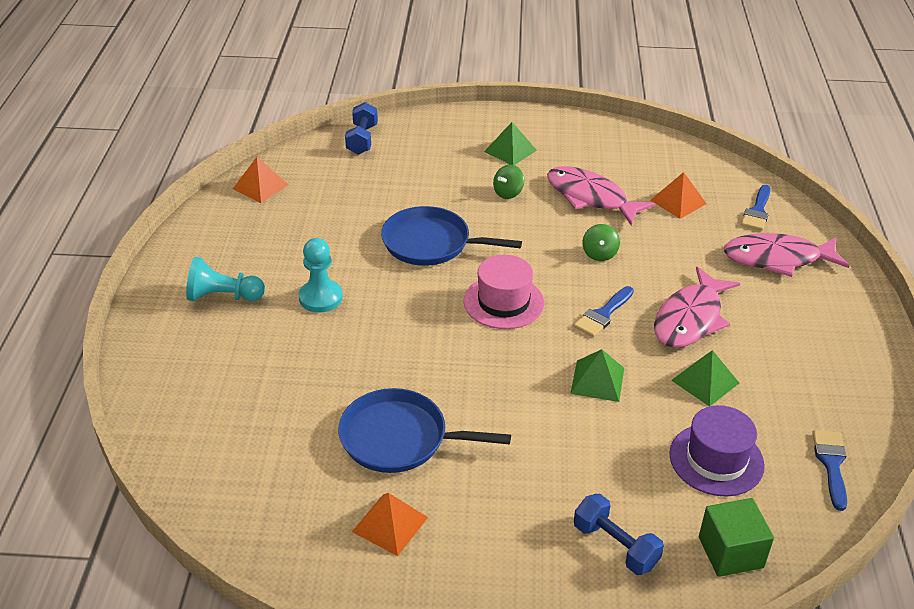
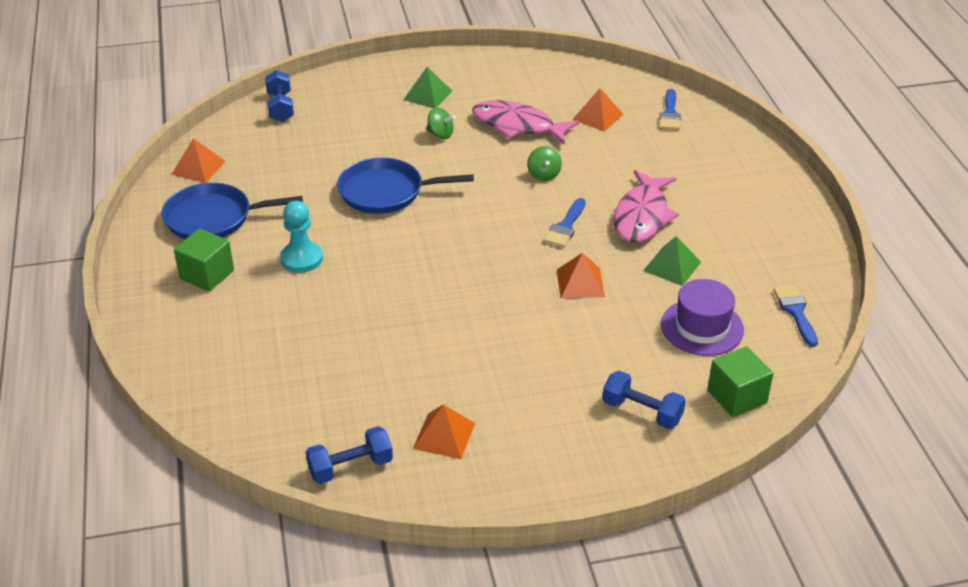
camera: 15 degrees left, 0 degrees up
(223, 296) = (207, 274): turquoise pawn -> green cube
(279, 538) = (350, 467): none -> blue dumbbell
(399, 438) = (424, 364): blue pan -> blue pan (213, 218)
(503, 302) = (473, 232): pink hat -> none
(508, 193) = (440, 134): green spinning top -> green spinning top turned 90 degrees counterclockwise
(597, 380) = (580, 283): green pyramid -> orange pyramid
(777, 259) = (700, 152): pink fish -> none

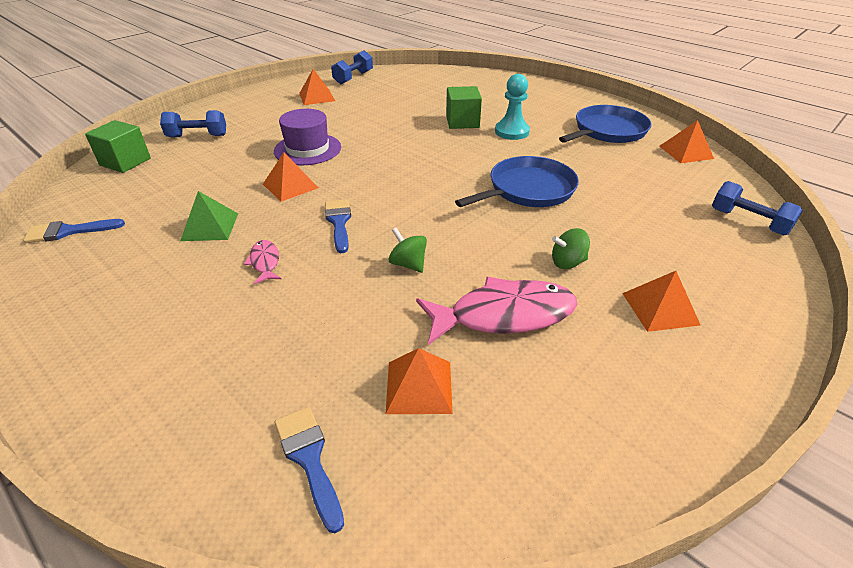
camera: 145 degrees right, 0 degrees up
(207, 274) = (550, 108): green cube -> green cube (462, 122)
(428, 95) = (660, 308): green pyramid -> orange pyramid
(642, 216) = (265, 262): pink fish -> pink fish, size x0.47
(702, 327) = (164, 191): purple hat -> purple hat (307, 149)
(795, 312) = (68, 231): blue brush -> blue brush turned 120 degrees clockwise

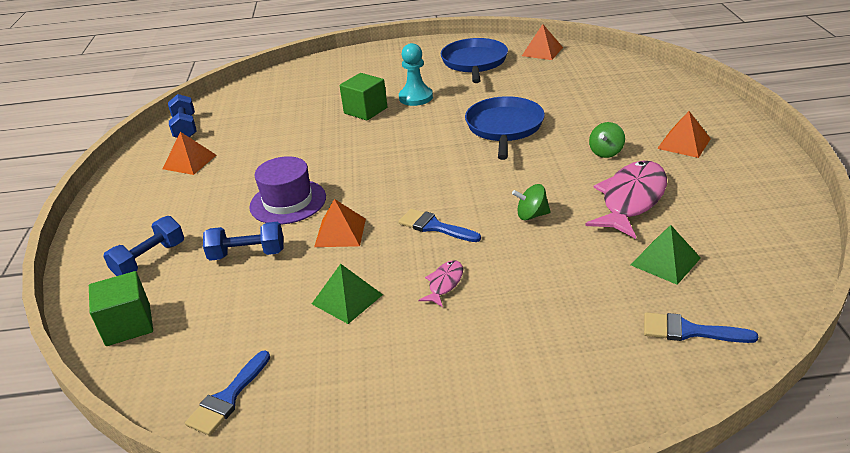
camera: 45 degrees left, 5 degrees down
(265, 262) = (444, 283): pink fish -> pink fish turned 90 degrees clockwise
(419, 387) = (665, 261): orange pyramid -> green pyramid
(748, 222) = (640, 74): blue dumbbell -> blue dumbbell (247, 254)

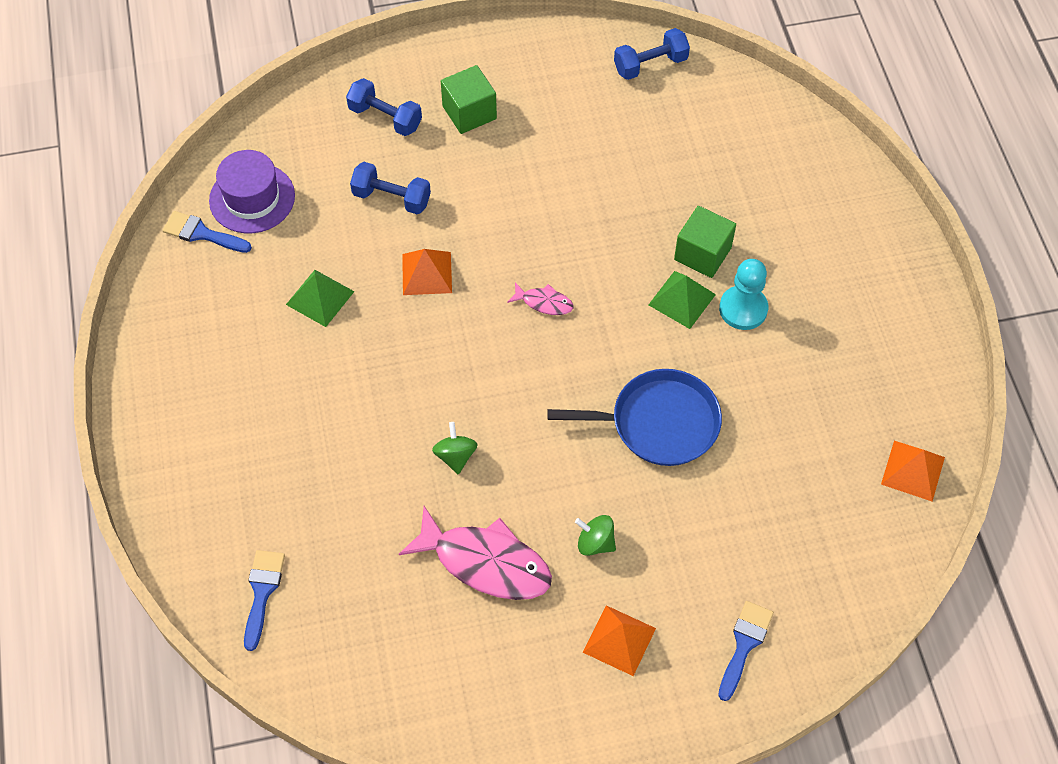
camera: 80 degrees right, 25 degrees up
(128, 325) = (292, 133): green cube -> green cube (469, 112)
(189, 162) = (569, 94): orange pyramid -> none
(247, 254) = (391, 198): blue dumbbell -> blue dumbbell turned 60 degrees counterclockwise
(288, 202) = (485, 212): purple hat -> purple hat (252, 198)
(434, 226) = (435, 360): blue brush -> blue brush (744, 644)
(444, 283) = (340, 378): pink fish -> pink fish (544, 302)
(474, 62) = (864, 375): blue pan -> none
(665, 261) = (369, 585): green pyramid -> green pyramid (682, 299)

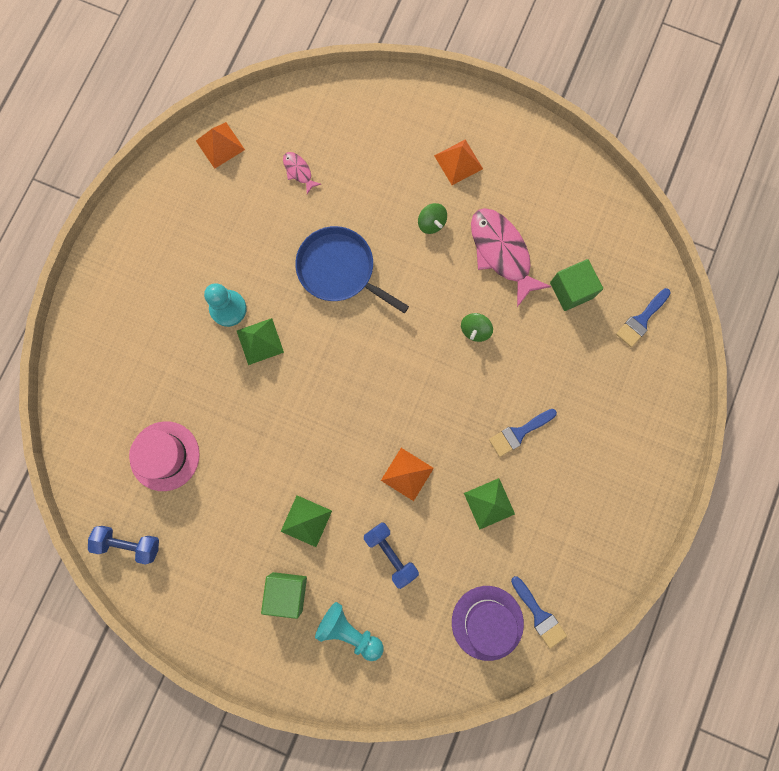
camera: 145 degrees left, 20 degrees up
(385, 117) = (349, 630): blue dumbbell -> turquoise pawn
(498, 176) = (306, 521): none -> green pyramid
(544, 302) = (347, 399): pink fish -> pink fish (298, 171)
(683, 147) = (164, 456): none -> pink hat
(702, 254) = (220, 364): green cube -> green cube (571, 290)
(744, 644) = (393, 116): blue brush -> blue brush (518, 433)

